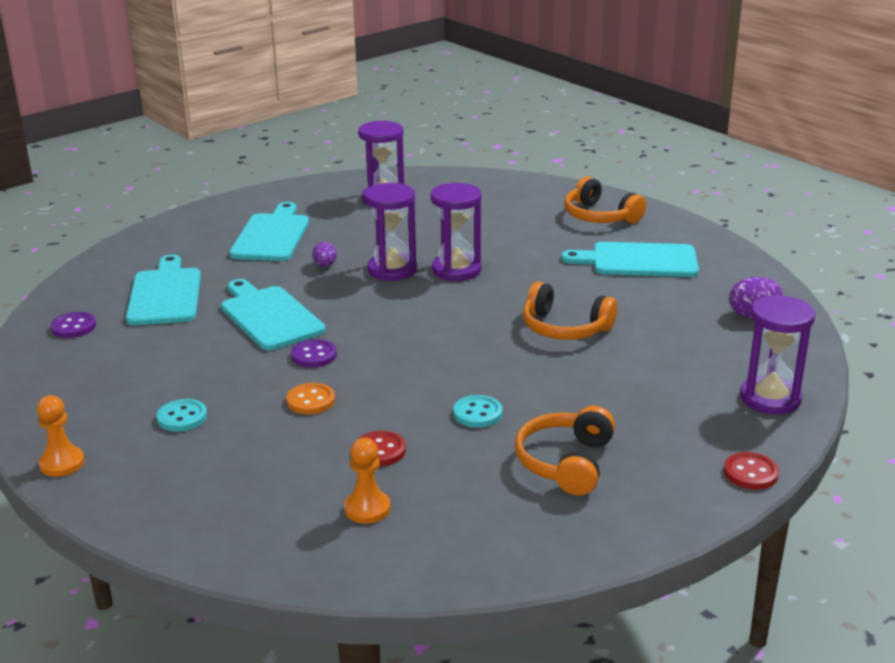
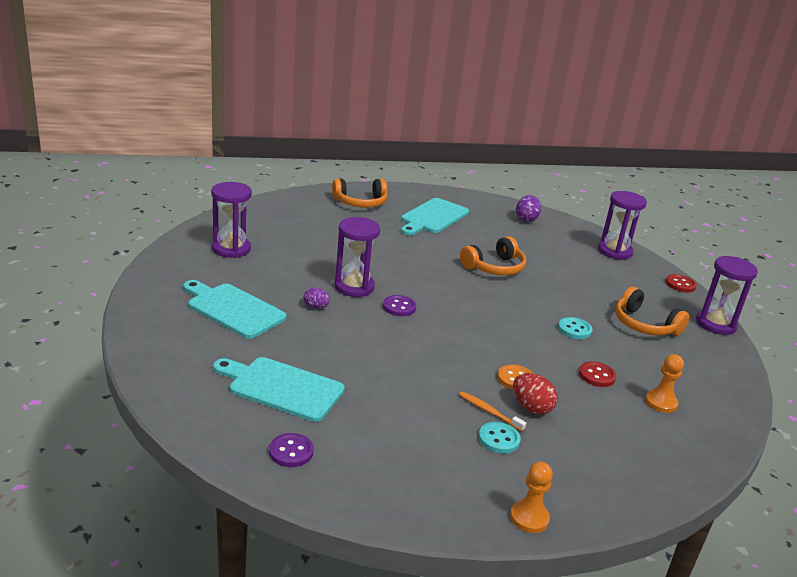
camera: 65 degrees left, 0 degrees up
(228, 400) = (489, 411): none -> orange toothbrush
(261, 423) = (531, 407): none -> red egg
(269, 316) = (374, 355): turquoise cutting board -> none
(314, 355) = (452, 357): purple button -> purple button (399, 307)
(456, 270) = (381, 268): purple hourglass -> purple hourglass (716, 324)

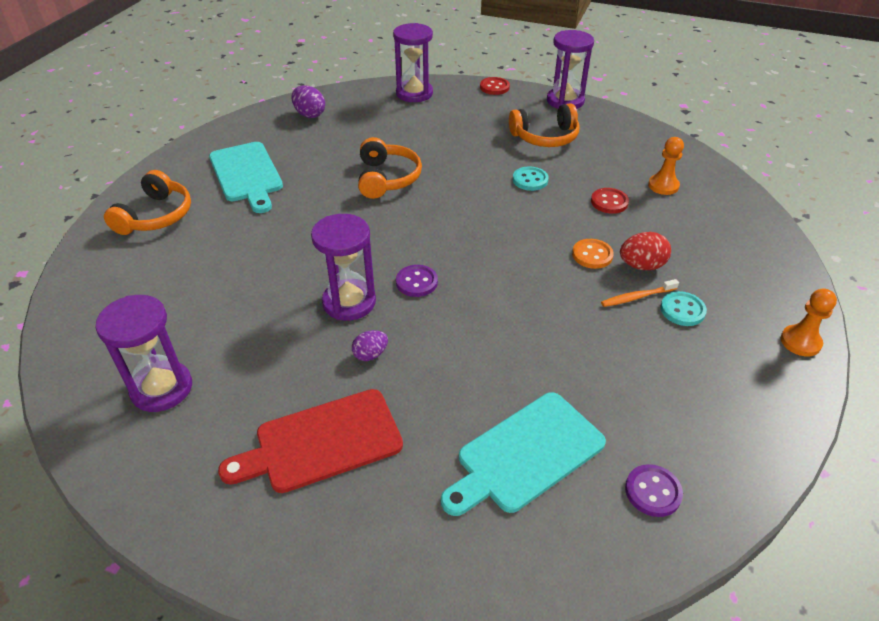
camera: 55 degrees left, 15 degrees up
(233, 309) = (321, 442): turquoise cutting board -> red cutting board

